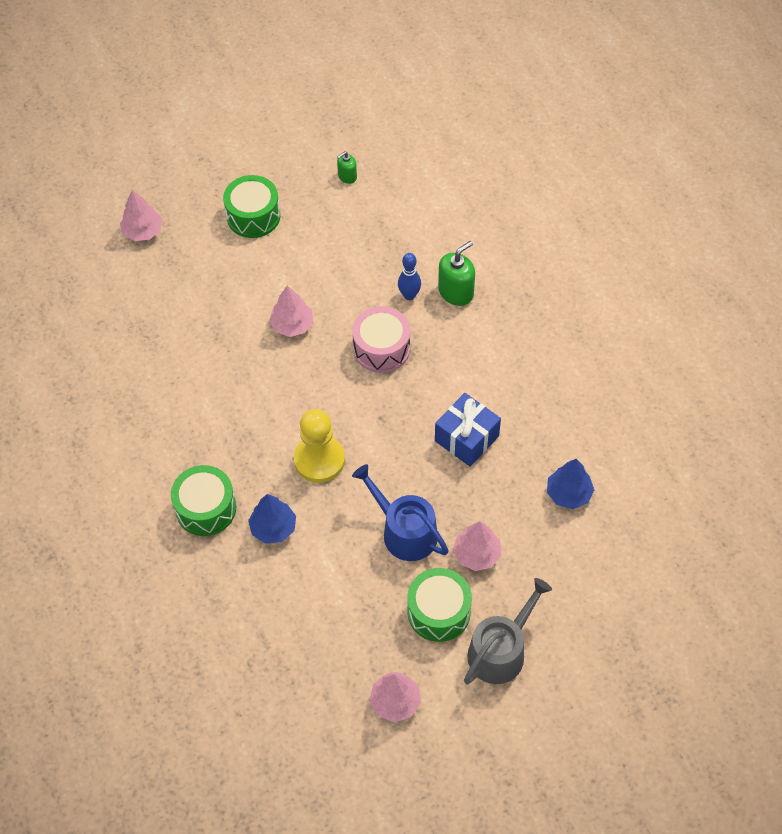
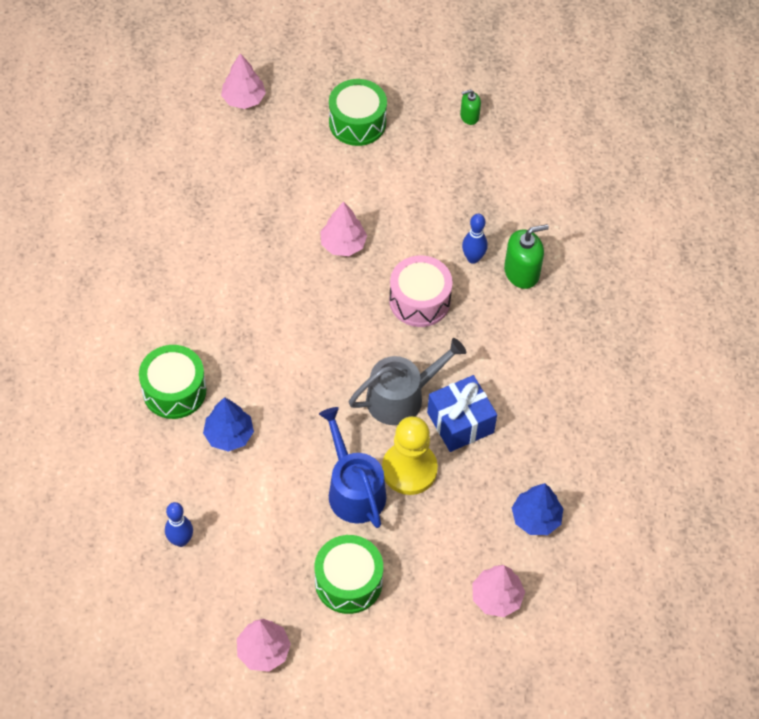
camera: 20 degrees right, 0 degrees up
(276, 636) = (181, 540): none -> blue bowling pin
(319, 460) = (305, 387): yellow pawn -> yellow pawn (409, 469)
(476, 554) = (413, 540): pink tree -> pink tree (496, 597)
(501, 650) = (391, 645): grey watering can -> grey watering can (401, 397)

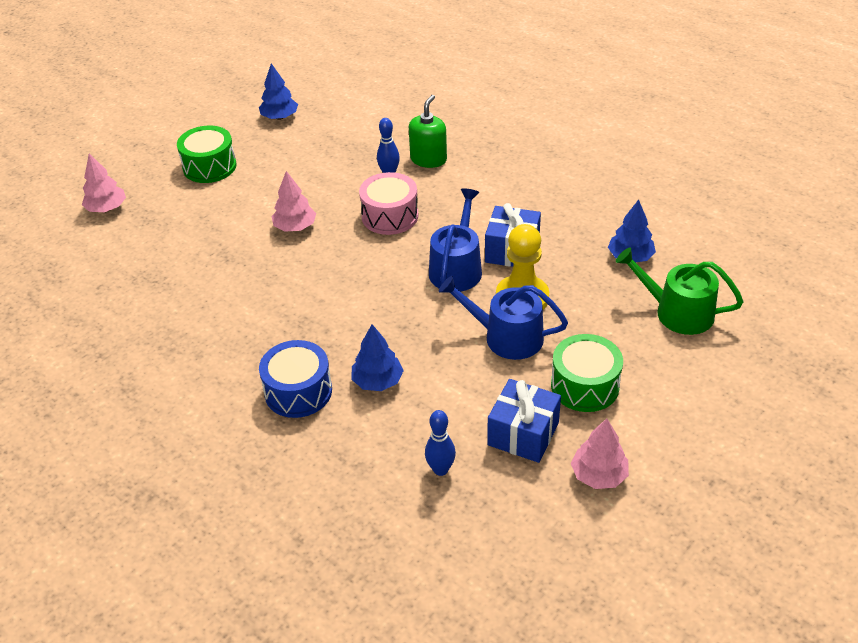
camera: 45 degrees left, 15 degrees down
(174, 390) = (298, 391): green drum -> blue drum
(261, 572) = (523, 434): none -> blue gift
(401, 397) = (457, 268): grey watering can -> blue watering can
(469, 116) = (279, 117): green soap dispenser -> blue tree
(496, 597) = (677, 312): pink tree -> green watering can

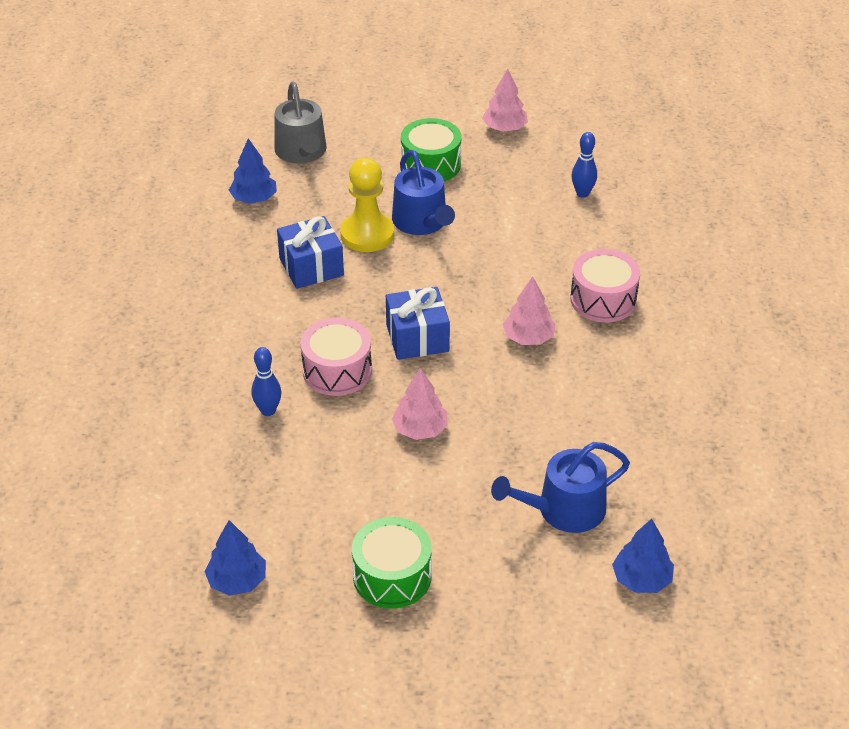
camera: 130 degrees left, 0 degrees up
(107, 208) = (549, 614): pink tree -> pink tree (528, 338)
(298, 391) = (603, 299): blue drum -> pink drum
(377, 381) = (544, 264): blue tree -> blue tree (641, 579)
(428, 159) = (214, 395): green soap dispenser -> none
(457, 268) = (368, 288): blue watering can -> blue watering can (563, 510)
(523, 434) = (508, 172): blue gift -> blue gift (417, 338)
(677, 312) = (302, 152): green watering can -> grey watering can

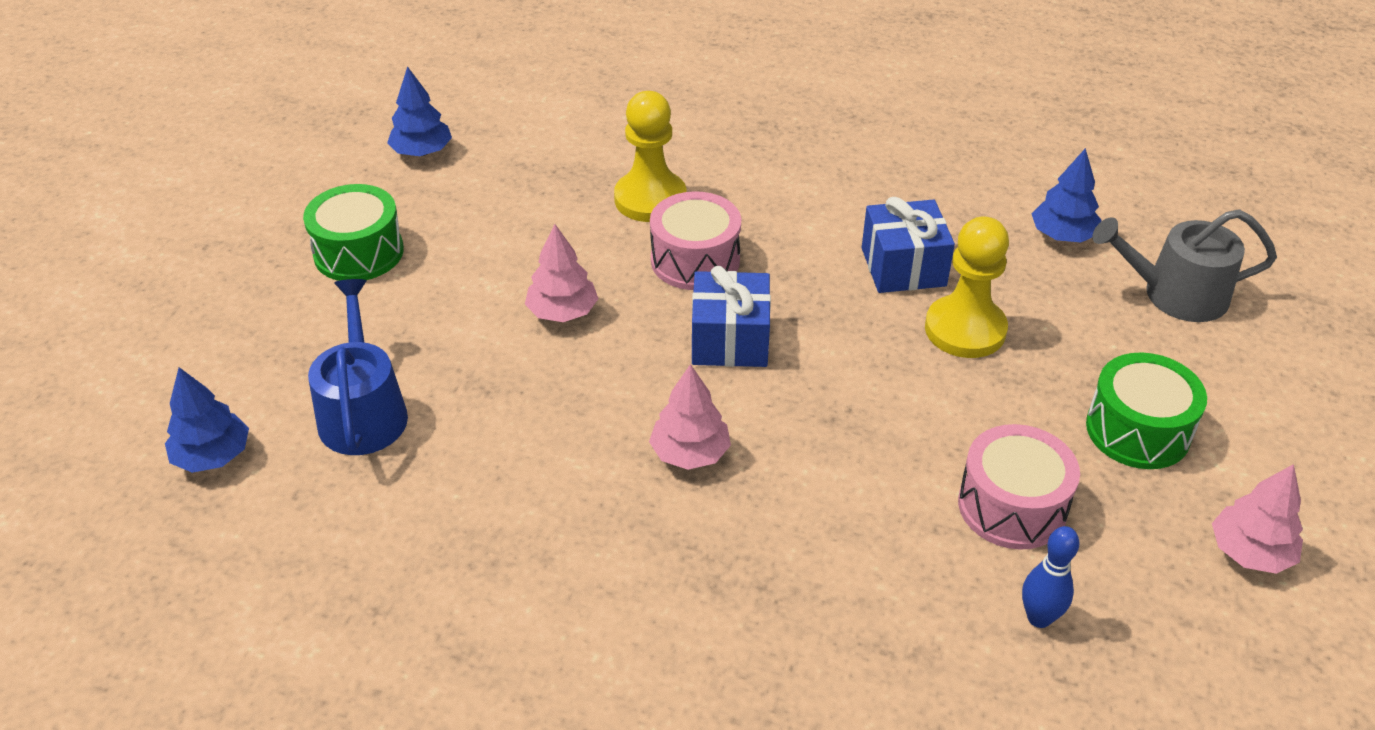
camera: 105 degrees right, 0 degrees up
(268, 410) = (650, 199): blue bowling pin -> yellow pawn
(422, 222) = (984, 392): blue watering can -> none
(603, 299) = (746, 567): pink drum -> pink drum (1012, 506)

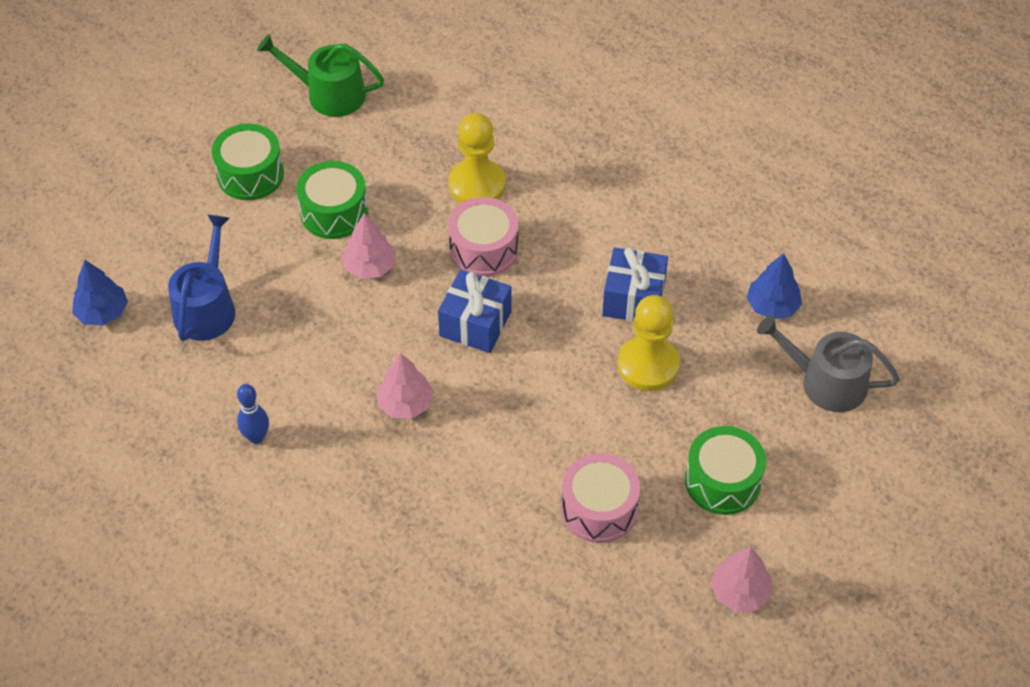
camera: 20 degrees right, 10 degrees up
(422, 152) = (328, 94): blue tree -> green watering can
(487, 266) = (334, 212): none -> green drum
(1039, 618) = (569, 589): blue bowling pin -> blue bowling pin (256, 437)

